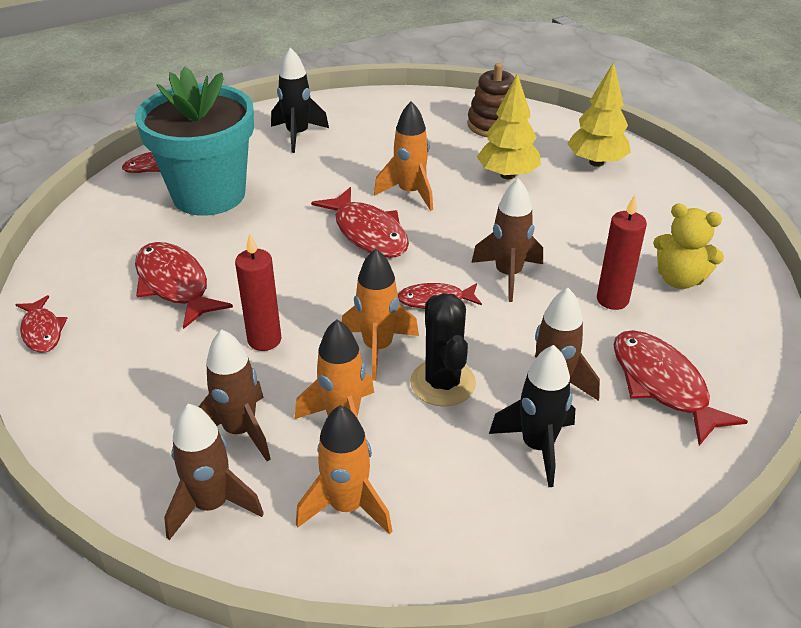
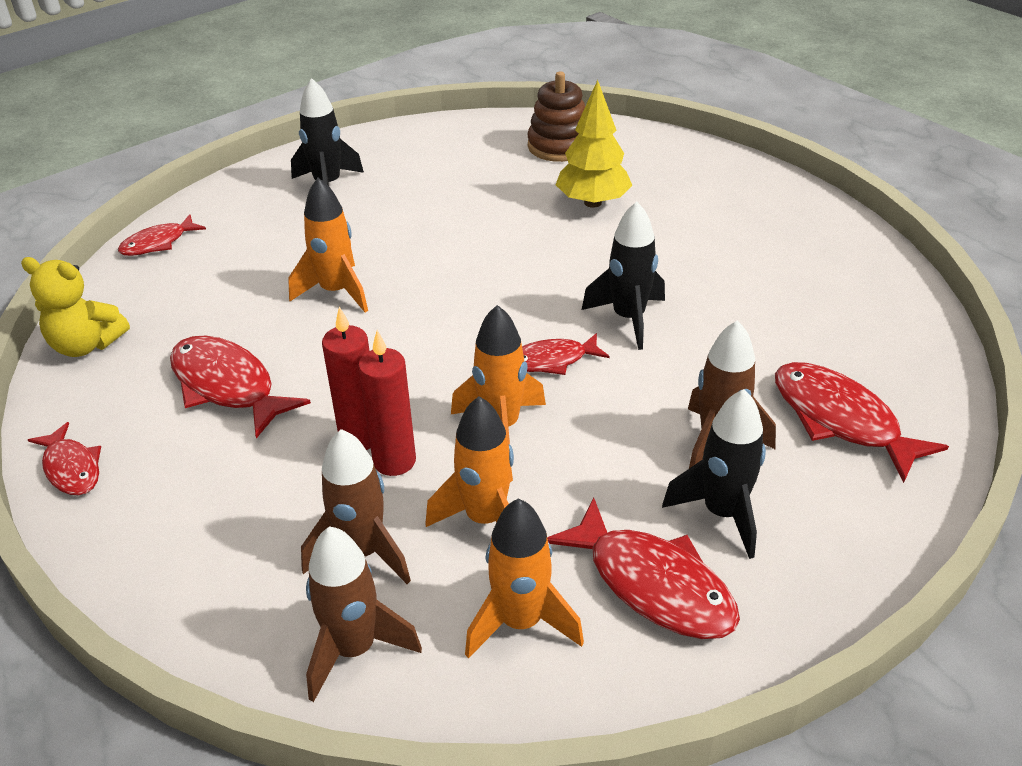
camera: 10 degrees left, 0 degrees up
(209, 194) = (238, 270): turquoise flower pot -> none
(368, 233) = (448, 291): red fish -> red fish (653, 584)
(410, 193) = (484, 237): orange rocket -> orange rocket (336, 292)
(443, 383) = (590, 456): black cactus -> none
(508, 275) = (628, 318): brown rocket -> black rocket
(596, 162) = (689, 176): yellow tree -> none
(612, 300) = (755, 331): red candle -> red candle (394, 461)
(679, 279) = (822, 297): yellow teddy bear -> yellow teddy bear (86, 345)

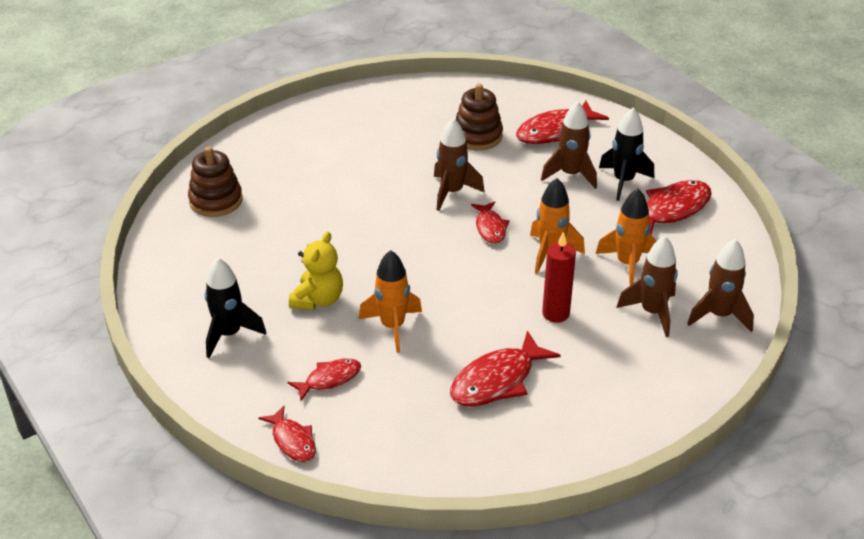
camera: 85 degrees left, 0 degrees up
(71, 468) = (577, 455): red fish -> red fish (329, 379)
(86, 345) = (435, 469): yellow teddy bear -> yellow teddy bear (318, 300)
(394, 461) = (578, 299): red candle -> none
(521, 622) = (698, 256): orange rocket -> none
(593, 202) = (307, 192): yellow tree -> none
(628, 318) = (452, 192): black rocket -> brown rocket
(784, 333) = (477, 136): none -> brown stacking toy

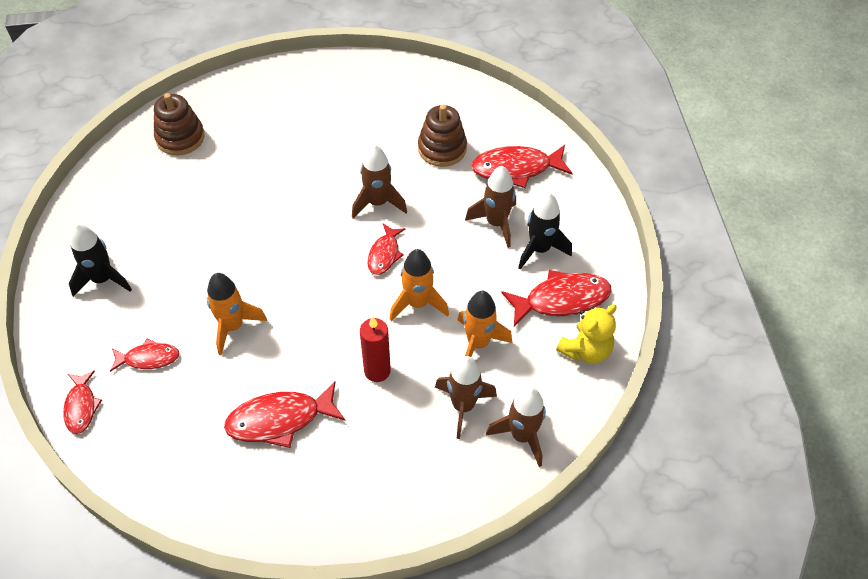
camera: 25 degrees right, 15 degrees up
(318, 300) = (192, 273): yellow teddy bear -> yellow teddy bear (586, 350)

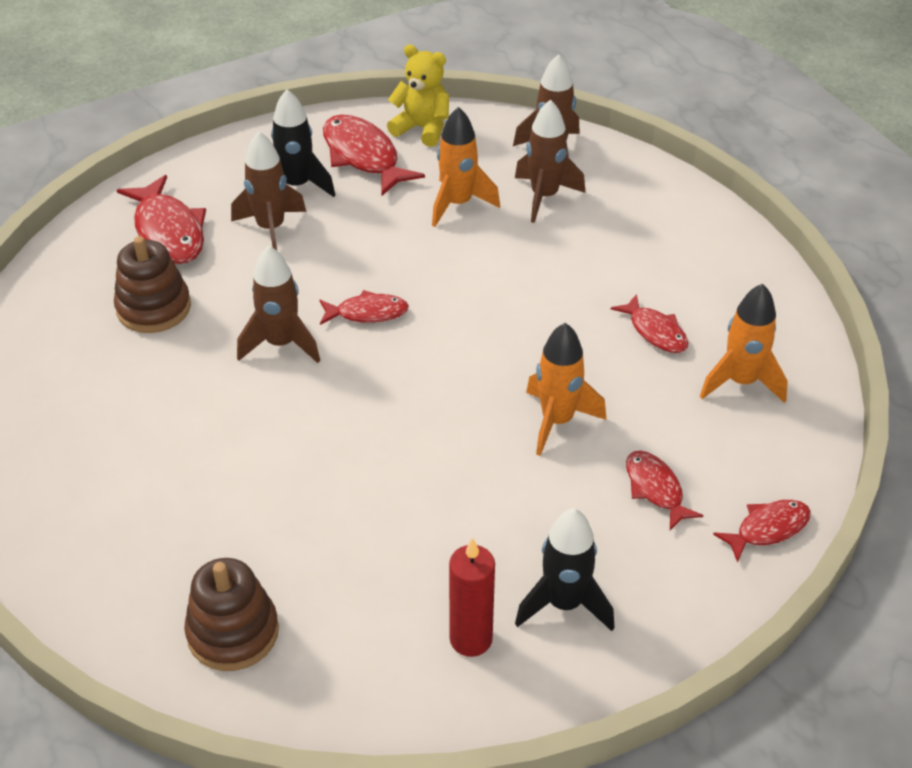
camera: 110 degrees left, 10 degrees down
(280, 420) = (655, 331): red fish -> red fish, size x0.60
(377, 371) = (541, 271): red candle -> red candle (471, 639)
(418, 303) = (428, 264): orange rocket -> orange rocket (741, 382)

